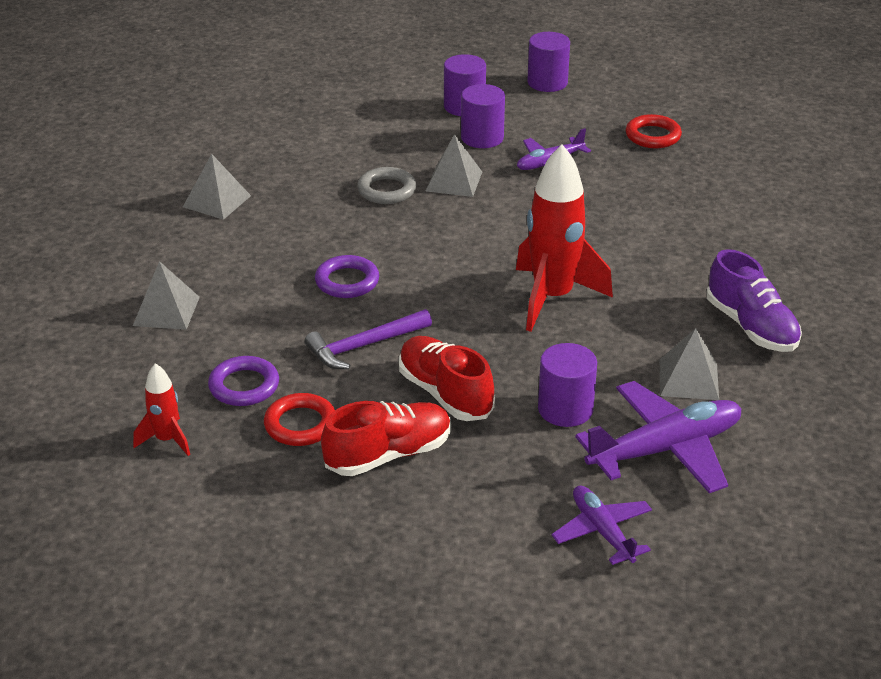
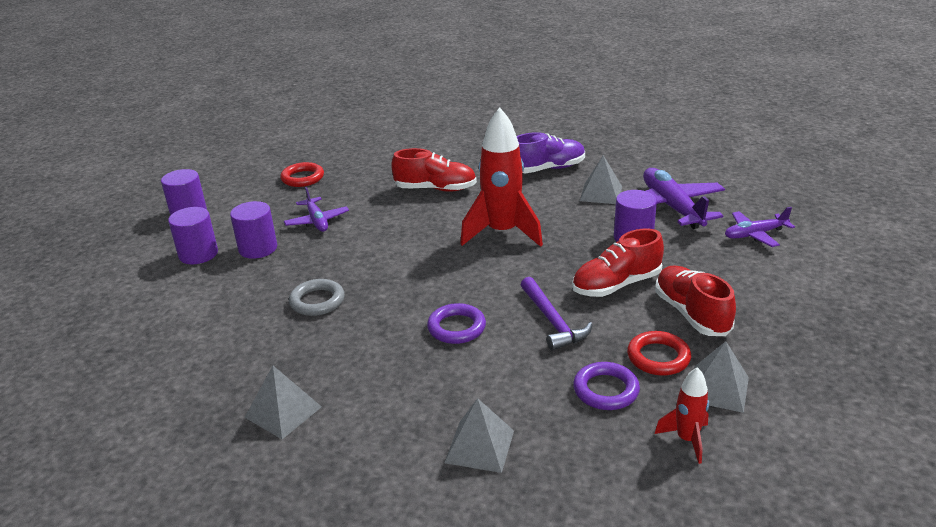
camera: 80 degrees left, 5 degrees down
(454, 181) = (320, 266): grey pyramid -> grey pyramid (718, 389)
(656, 236) = (435, 189): none -> red shoe

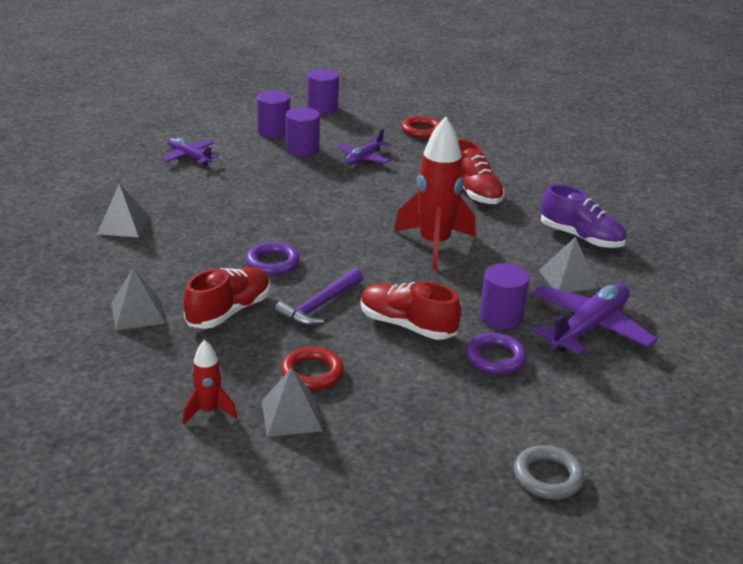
camera: 55 degrees right, 0 degrees up
(317, 301) = (256, 195): grey ring -> grey ring (548, 477)
(606, 390) = (245, 355): purple ring -> purple ring (495, 358)
(691, 314) = (397, 378): red shoe -> red shoe (229, 311)
(754, 234) = (591, 393): purple plane -> purple plane (189, 157)

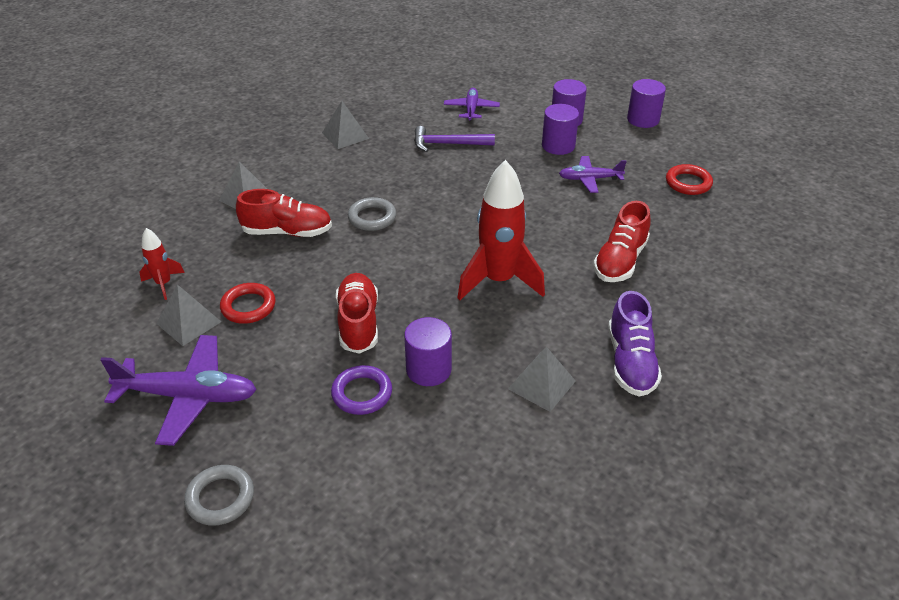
camera: 55 degrees right, 10 degrees up
(272, 263) = (372, 217): purple ring -> grey ring
(320, 305) = (339, 267): purple hammer -> purple hammer (448, 144)
(589, 328) = (472, 434): purple plane -> purple plane (188, 396)

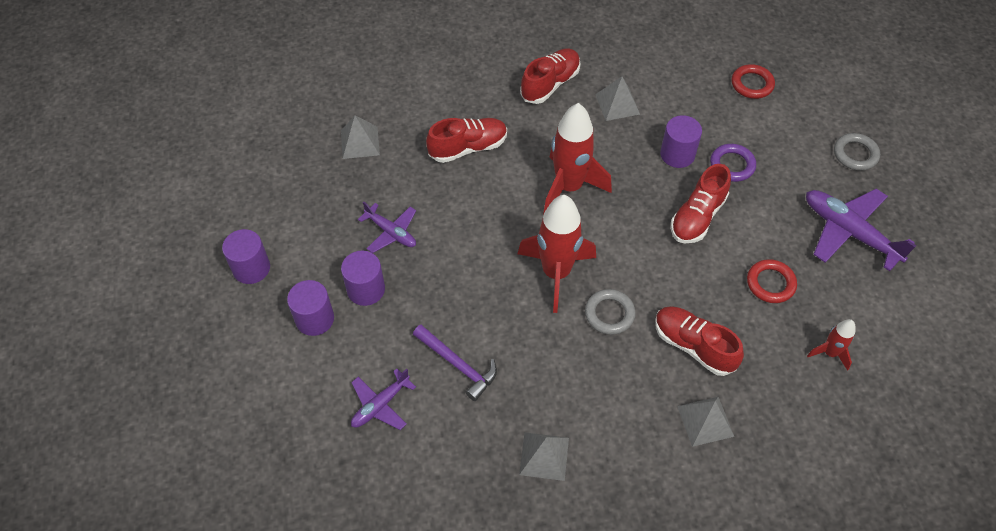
camera: 140 degrees left, 15 degrees up
(188, 322) = (824, 297): grey pyramid -> grey pyramid (360, 142)
(440, 219) = (556, 273): none -> red rocket
(630, 362) = (550, 84): purple shoe -> red shoe
(688, 183) = (325, 176): red ring -> red ring (752, 84)

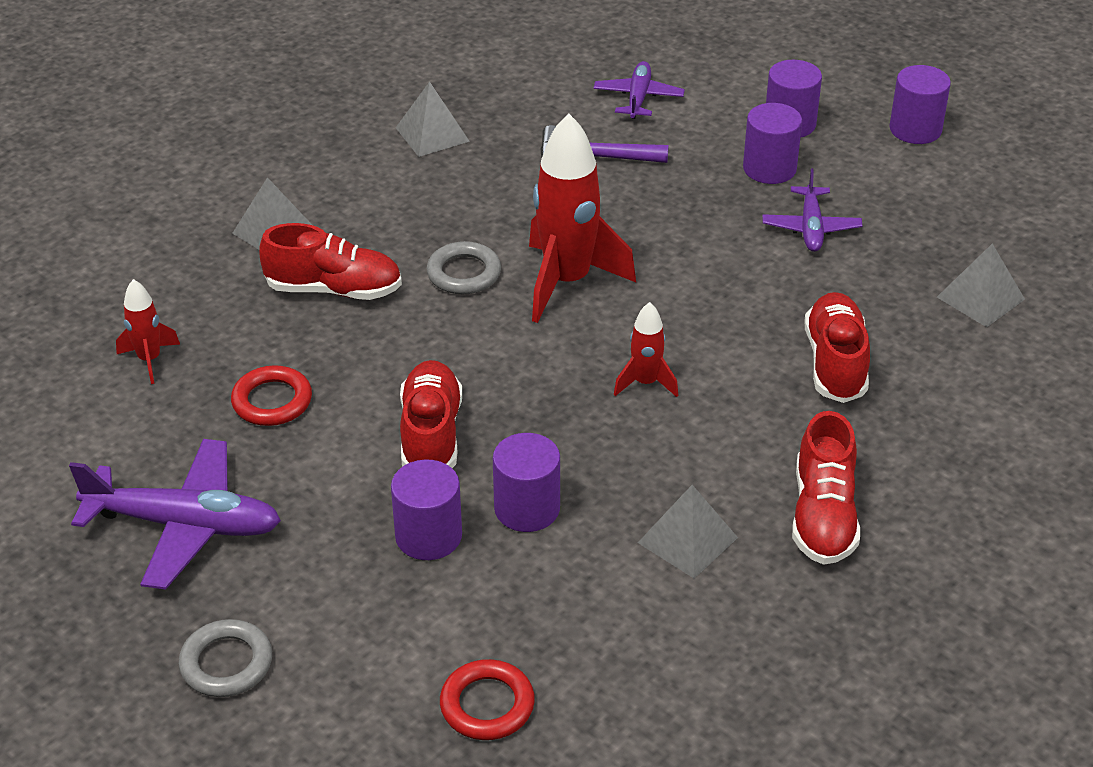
camera: 145 degrees right, 15 degrees down
(391, 232) = (810, 228): purple plane -> purple plane turned 90 degrees counterclockwise
(468, 148) = (835, 363): red shoe -> red shoe turned 150 degrees clockwise
(569, 187) = (645, 383): red rocket -> red rocket, size x0.50
(732, 165) = (428, 536): purple ring -> purple cylinder

